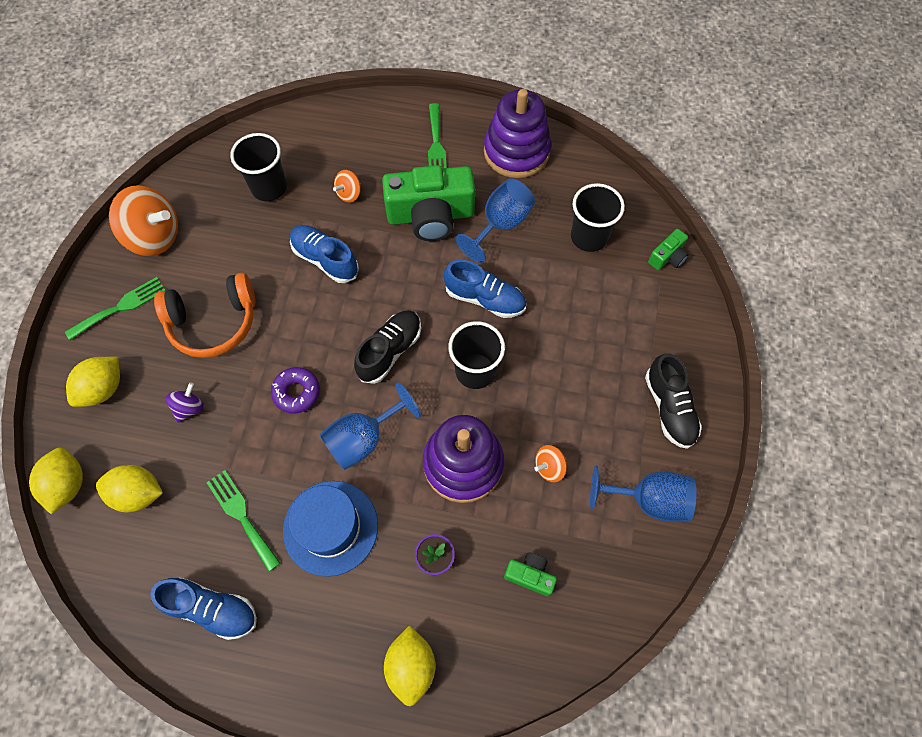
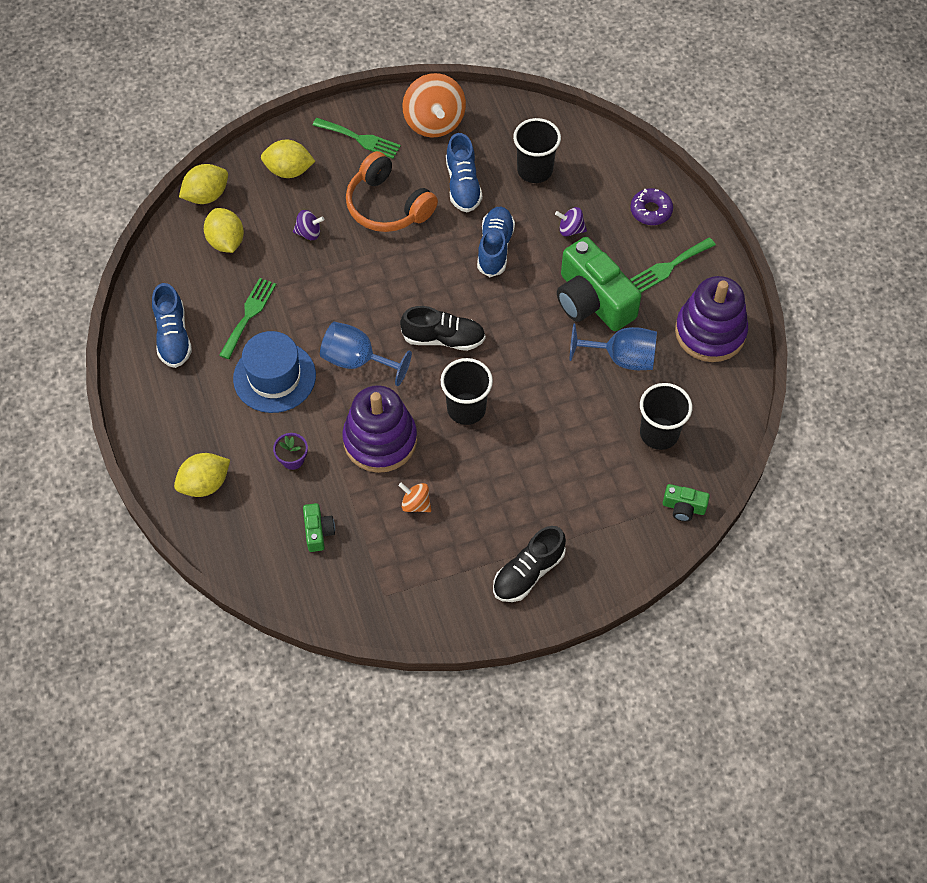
camera: 60 degrees right, 5 degrees down
(296, 392) = (366, 294): purple donut -> purple donut (651, 211)
(349, 194) = (570, 229): orange spinning top -> purple spinning top
(485, 299) = (538, 382): blue shoe -> blue shoe (463, 185)
(648, 500) = (433, 591): blue goblet -> none

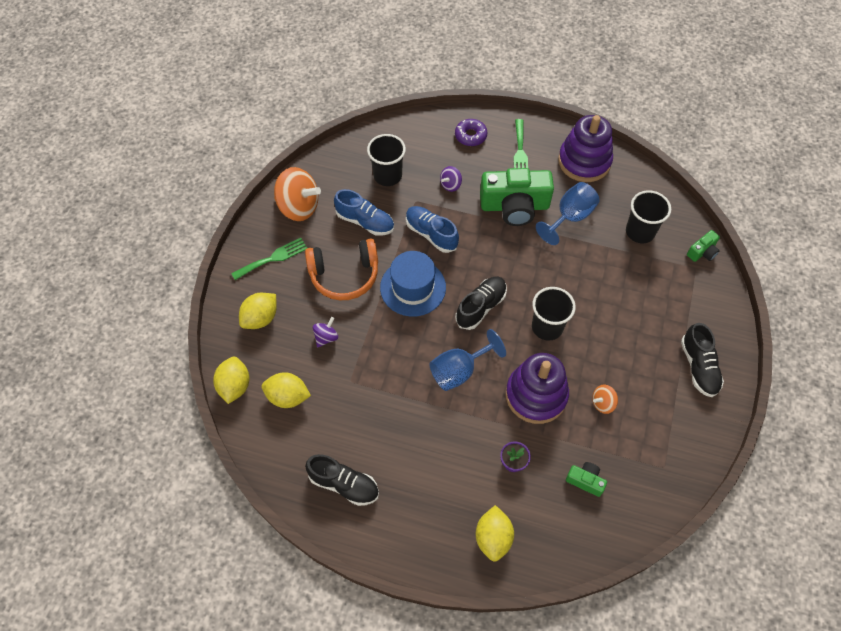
camera: 55 degrees left, 0 degrees up
(173, 336) = (344, 484): blue shoe -> black shoe
(249, 315) = (366, 419): green fork -> none
(274, 377) = (433, 433): blue hat -> blue hat (413, 287)

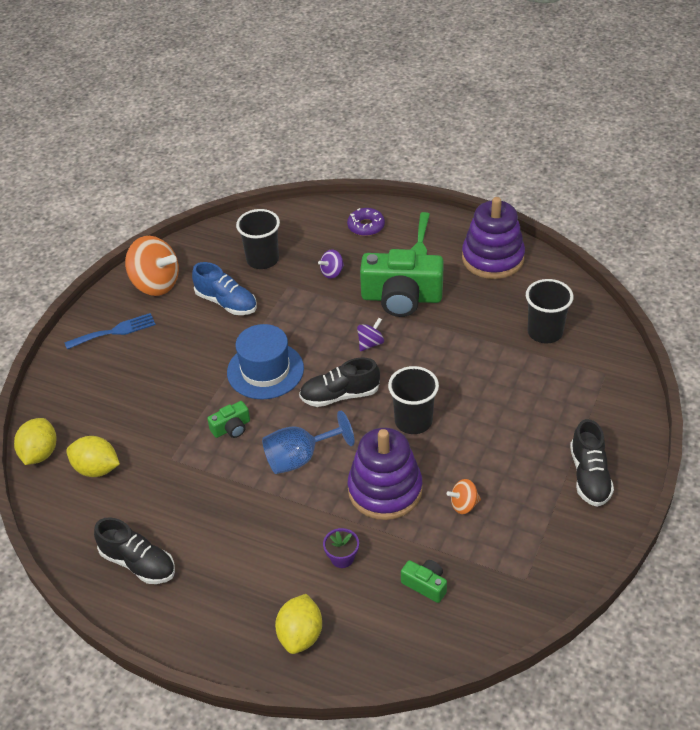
camera: 10 degrees right, 15 degrees down
(260, 318) = (86, 389): yellow lemon -> none
(273, 258) = (114, 331): green fork -> blue fork
(326, 337) = (154, 413): purple spinning top -> purple spinning top (370, 343)
(344, 275) = (190, 353): orange headphones -> none
(431, 234) = (298, 319): blue shoe -> none
(481, 307) = (340, 395): black shoe -> black shoe turned 150 degrees counterclockwise
(570, 217) = (464, 312): blue goblet -> none
(702, 252) = (617, 357): green camera -> green camera (231, 428)

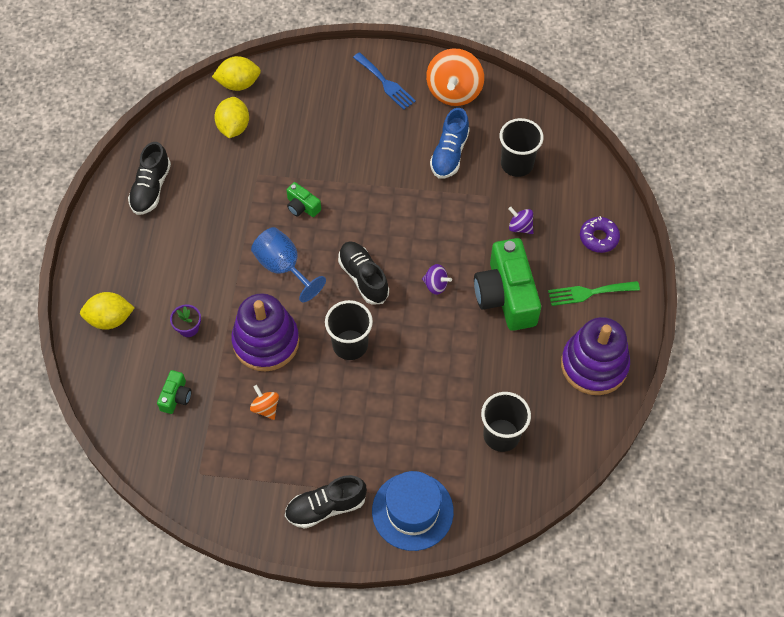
camera: 70 degrees right, 15 degrees up
(265, 370) = (375, 211): blue hat -> blue hat (412, 511)

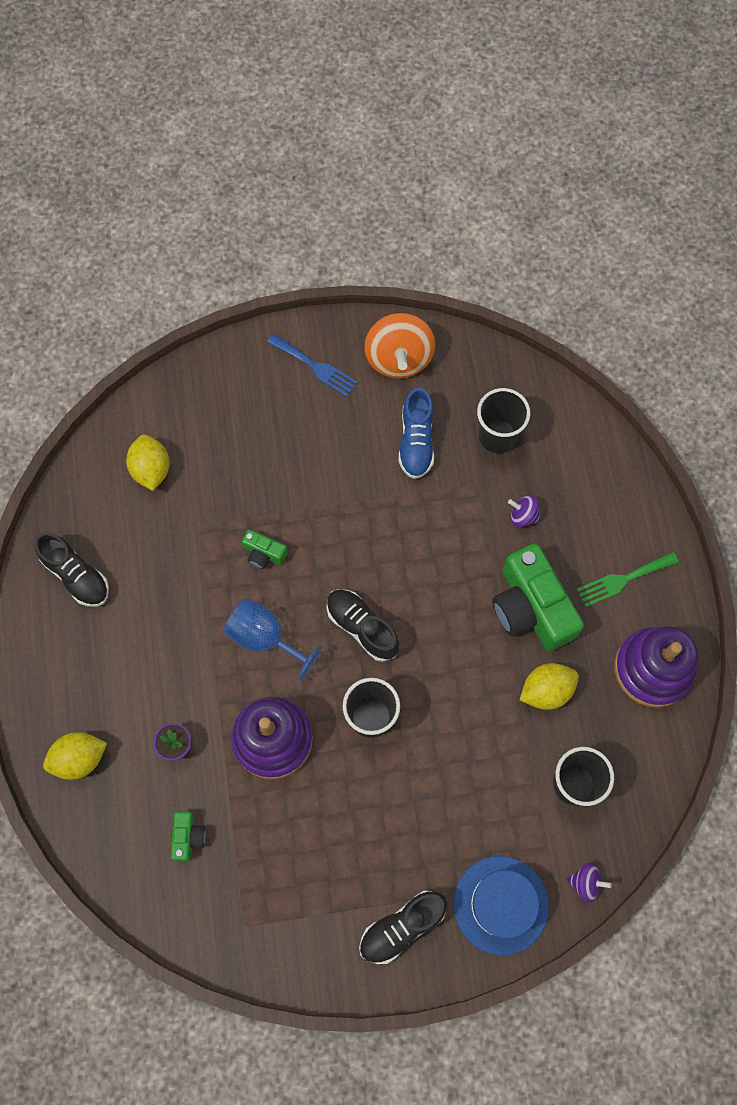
camera: 15 degrees left, 10 degrees up
(151, 188) = (76, 575): black shoe -> black shoe turned 45 degrees counterclockwise
(238, 84) = (140, 410): yellow lemon -> yellow lemon (546, 690)
(265, 408) = (297, 822): orange spinning top -> none
(435, 285) = (447, 615): purple spinning top -> purple spinning top (585, 882)
(598, 238) = (615, 507): purple donut -> none

